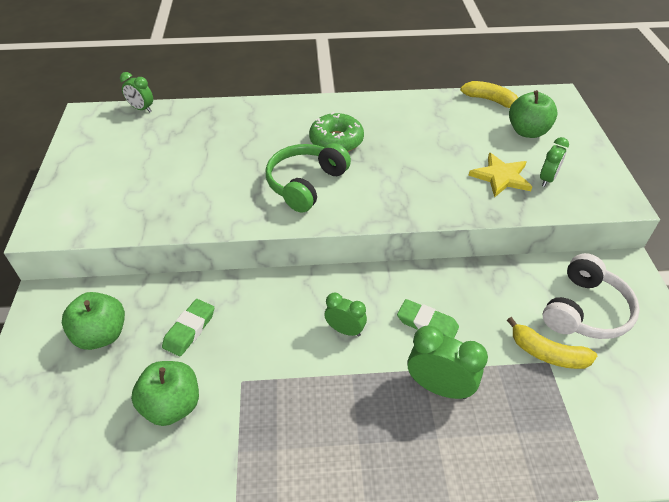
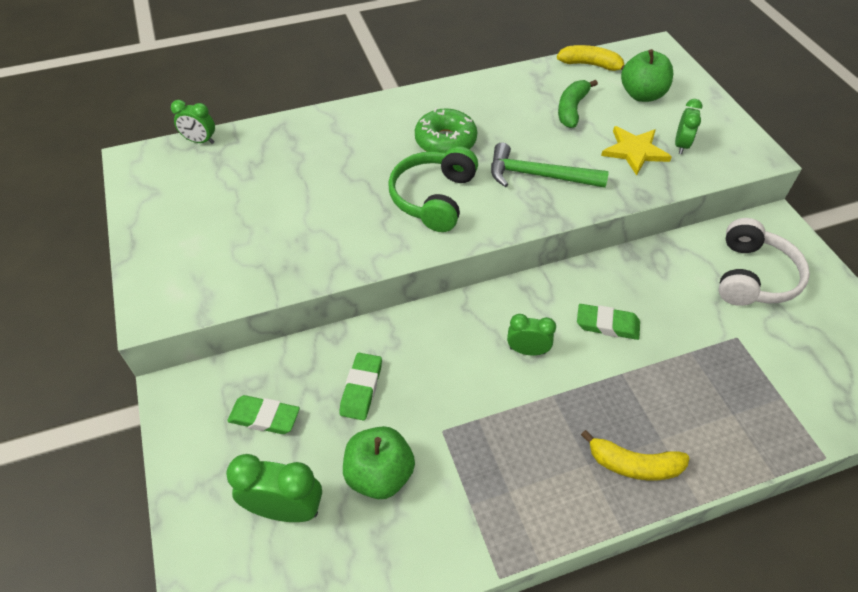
camera: 15 degrees left, 5 degrees up
(101, 335) = (264, 417): green apple -> green eraser
(404, 182) = (538, 175): none -> green hammer
(439, 387) = (644, 387): green clock -> green clock (286, 509)
(458, 133) = (572, 109): none -> green banana
(547, 353) = (733, 328): yellow banana -> yellow banana (633, 464)

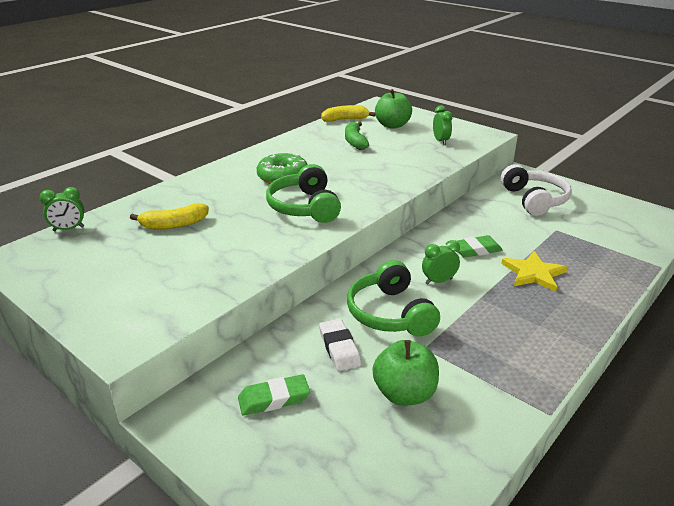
camera: 30 degrees left, 20 degrees down
(286, 509) = (350, 451): green clock -> none
(361, 388) = (339, 348): green eraser -> white eraser
(442, 370) = (390, 313): none -> green headphones
(538, 175) = (367, 177): green hammer -> none
(633, 464) = (566, 313): yellow banana -> yellow banana (174, 224)
(634, 151) = (416, 150): yellow star -> yellow star (533, 273)

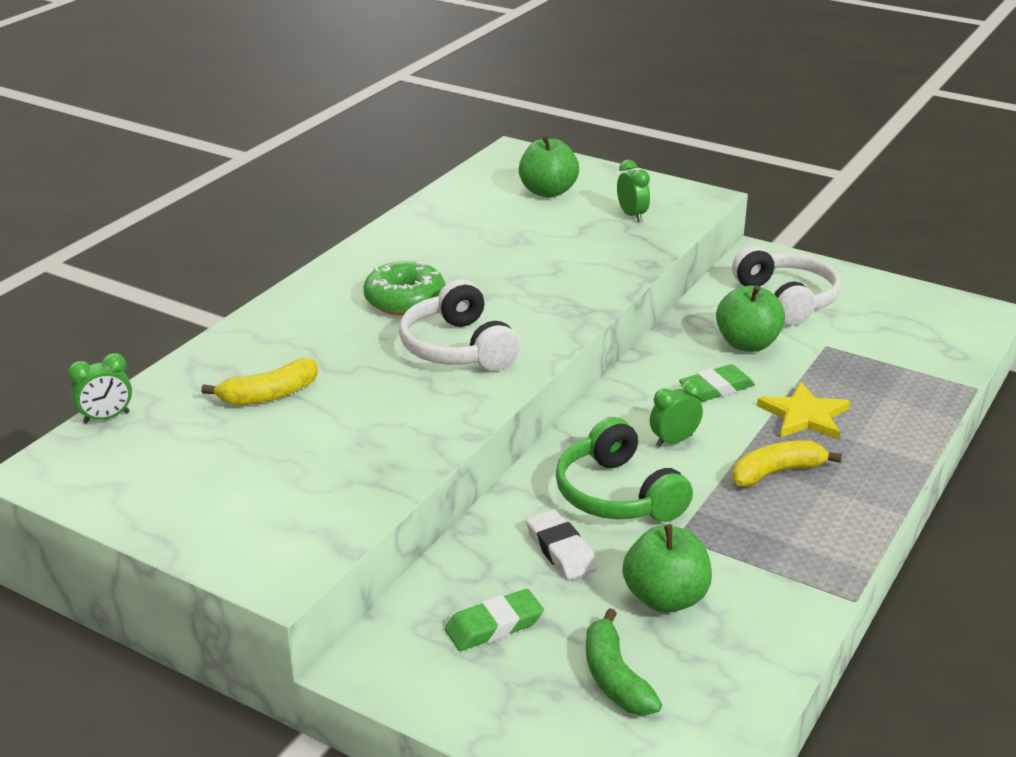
camera: 10 degrees left, 0 degrees up
(304, 207) = (458, 348): green headphones -> white headphones
(345, 119) = (468, 186): yellow banana -> yellow banana (776, 472)
(355, 141) = (497, 227): green banana -> green banana (615, 677)
(502, 224) = (747, 344): none -> green apple

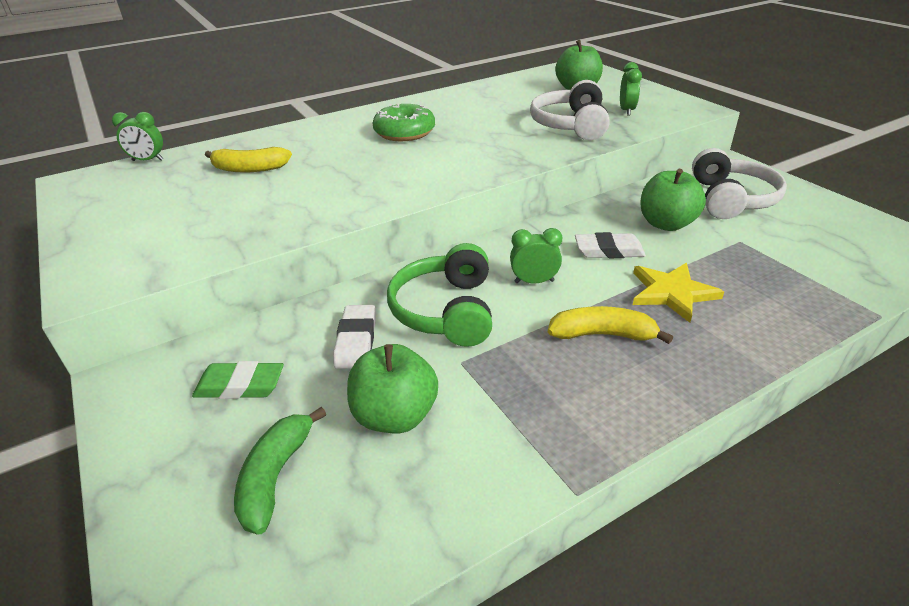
camera: 30 degrees right, 5 degrees up
(458, 348) = (403, 167): white headphones -> white headphones (571, 125)
(716, 388) = (609, 250): green eraser -> white eraser

